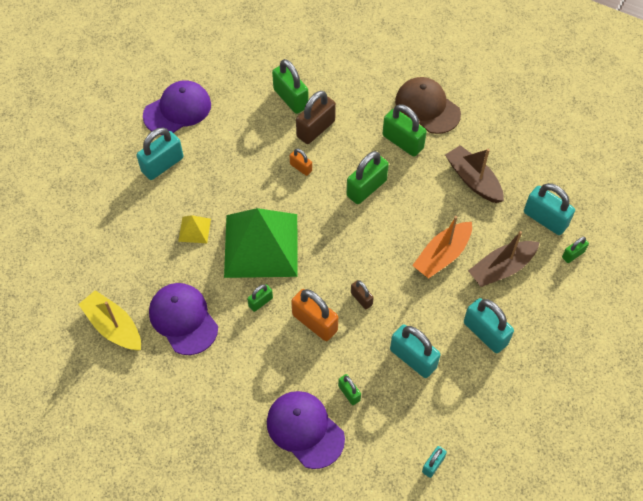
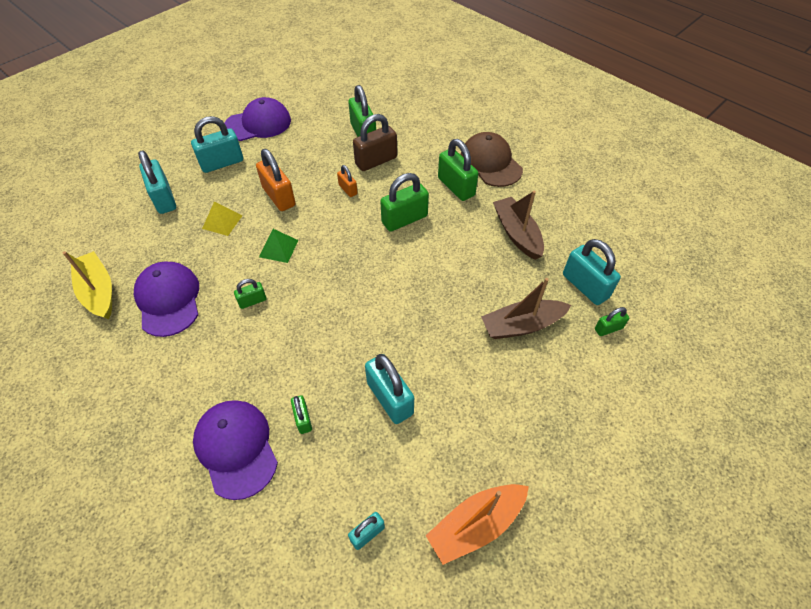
camera: 15 degrees right, 5 degrees down
(261, 245) = (279, 248): green pyramid -> green pyramid, size x0.40
(314, 322) = (298, 334): orange padlock -> orange padlock (279, 197)
(361, 299) = (357, 321): brown padlock -> none
(442, 255) = (460, 298): orange boat -> orange boat (476, 524)
(485, 333) = (482, 390): turquoise padlock -> turquoise padlock (164, 199)

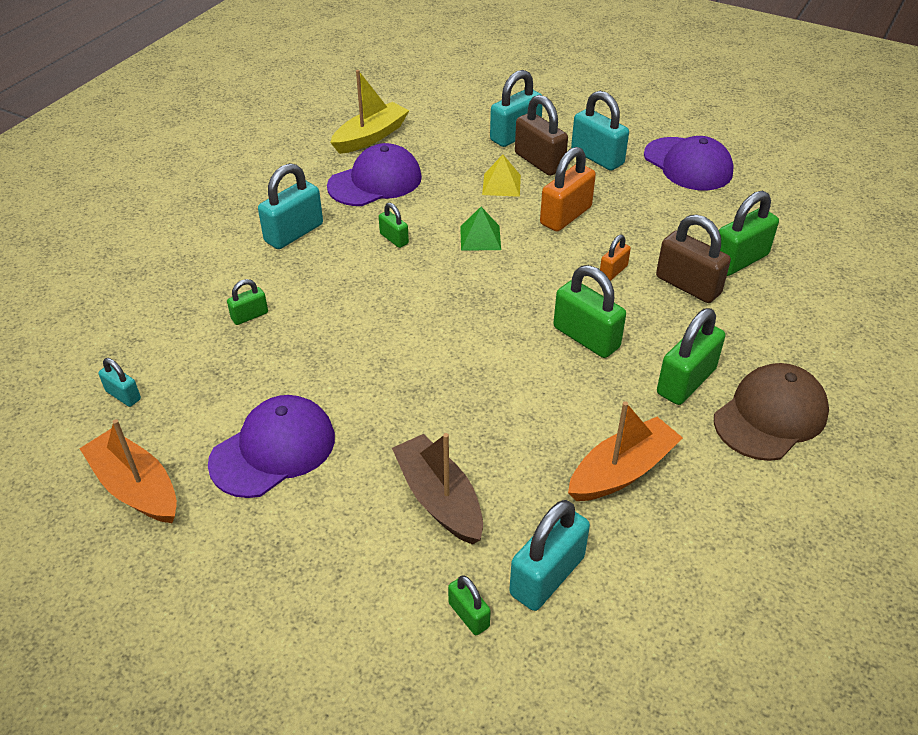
camera: 75 degrees right, 10 degrees down
(207, 194) = (539, 162): none -> brown padlock
(236, 448) = (209, 277): purple cap -> purple cap (273, 450)
(390, 398) = (289, 380): turquoise padlock -> turquoise padlock (294, 233)
(517, 234) = (622, 471): brown boat -> orange boat

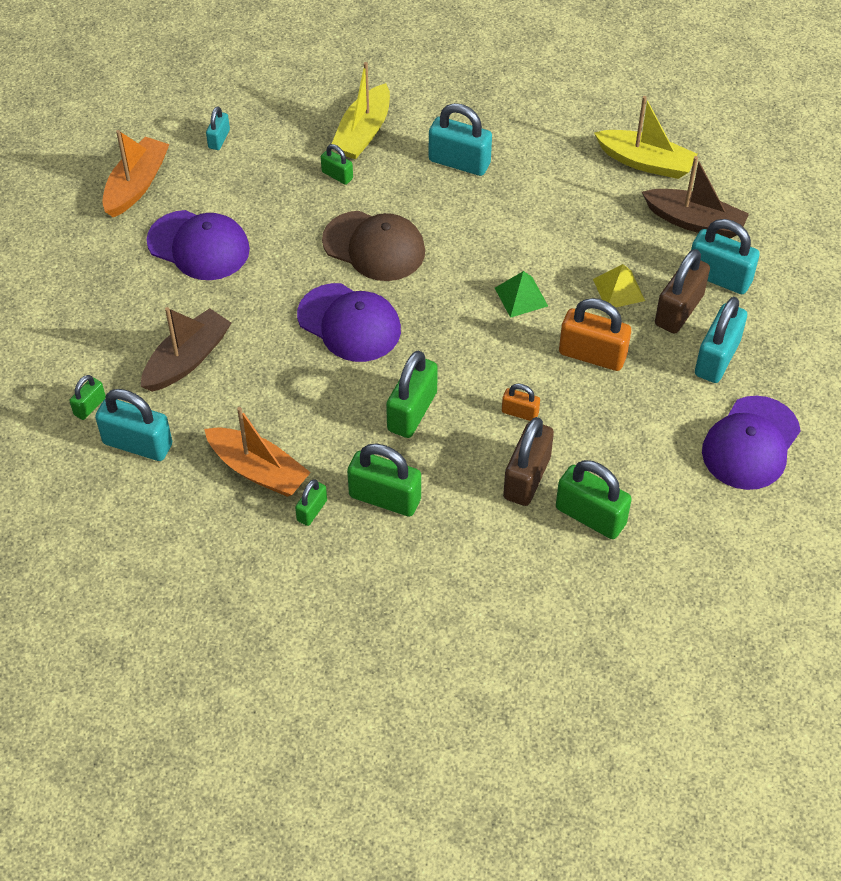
camera: 70 degrees right, 10 degrees up
(206, 284) = (363, 132): none -> yellow boat
(375, 182) = (569, 191): purple cap -> purple cap (349, 323)
(394, 239) = (487, 234): green padlock -> green padlock (312, 510)
(451, 131) = (694, 222): none -> brown boat
(770, 416) = (366, 569): brown cap -> brown cap (374, 246)

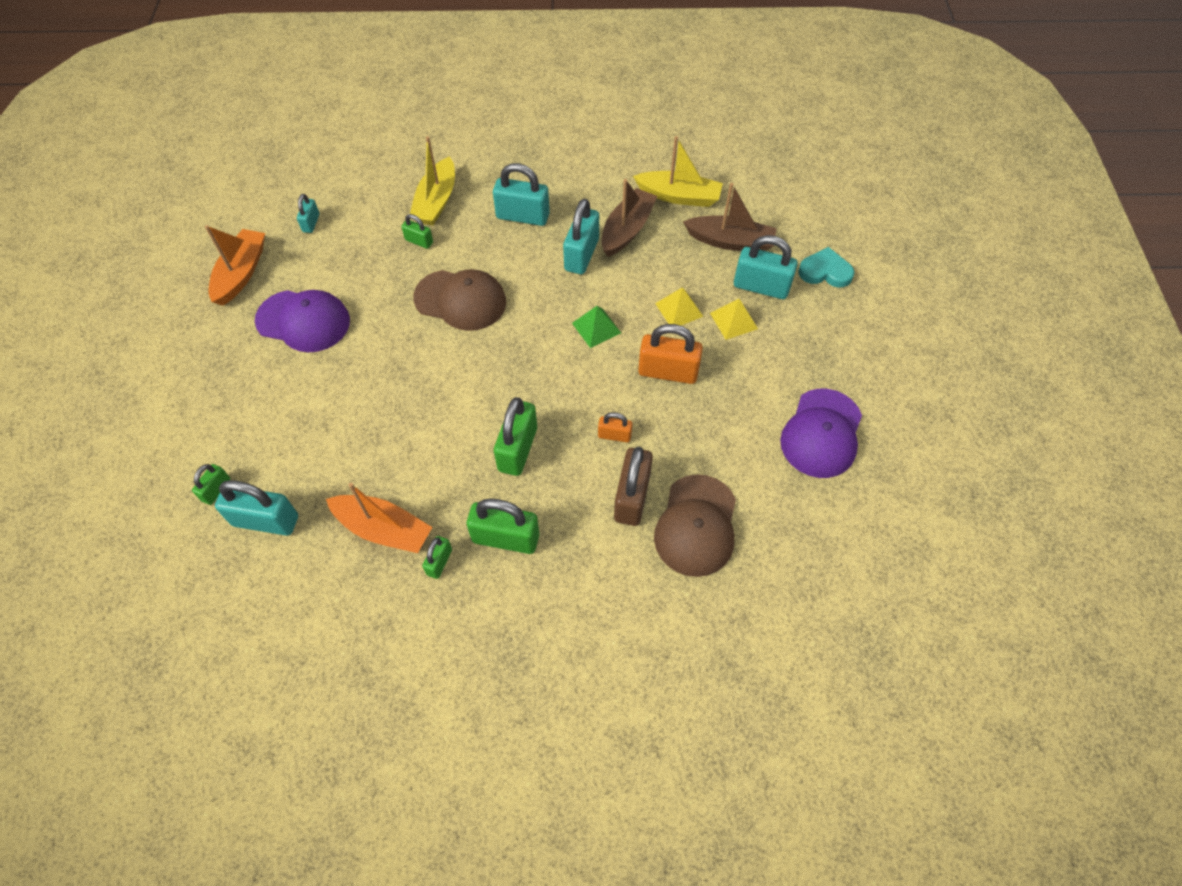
camera: 10 degrees left, 5 degrees up
(187, 359) = (304, 430): brown boat -> brown boat (627, 230)
(349, 323) = (448, 374): purple cap -> none
(590, 516) = (696, 525): green padlock -> brown cap
(679, 310) = (733, 321): brown padlock -> yellow pyramid
(717, 358) = (775, 359): turquoise padlock -> turquoise padlock (581, 255)
(798, 270) = (825, 271): none -> turquoise heart

